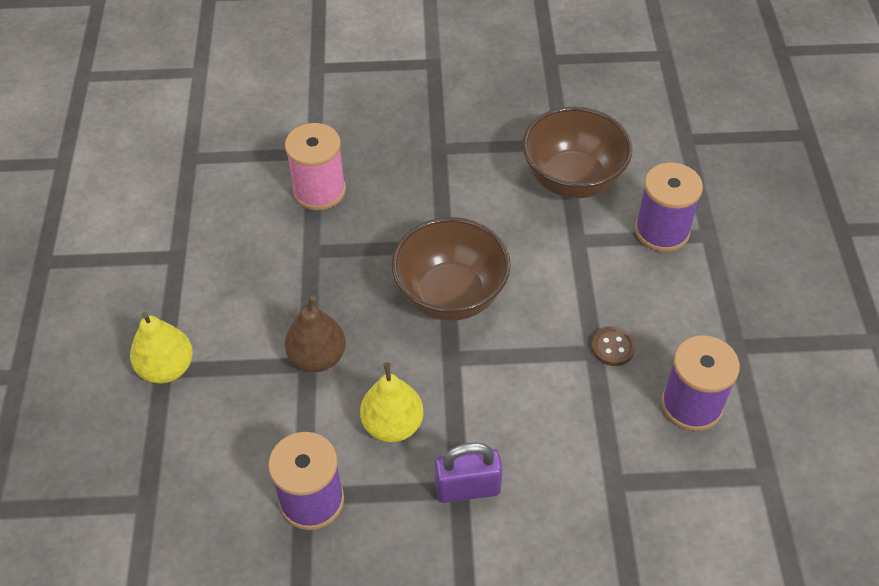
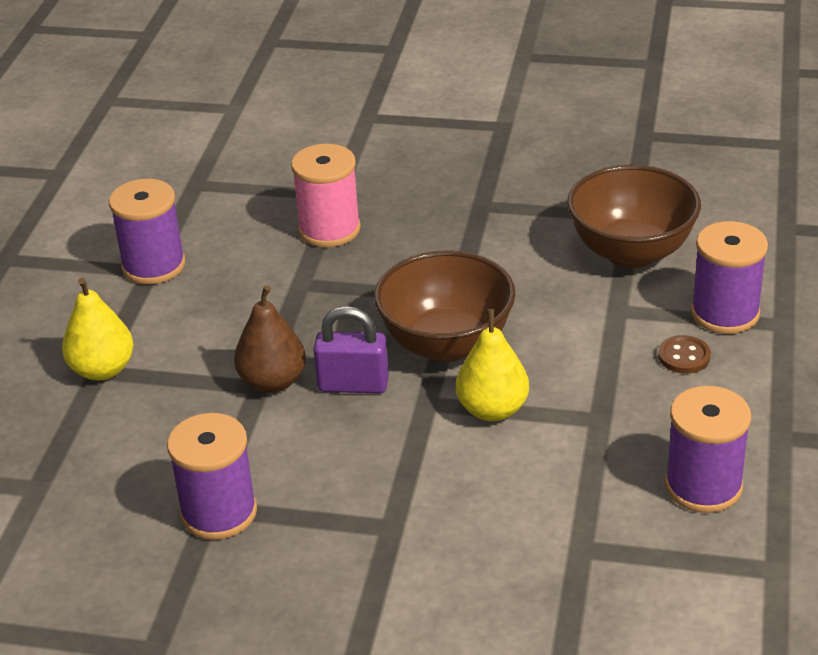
camera: 15 degrees right, 15 degrees down
(179, 250) = (154, 266): none -> purple spool
(393, 425) = (336, 456): yellow pear -> yellow pear (492, 409)
(467, 488) = (402, 528): purple padlock -> purple padlock (353, 385)
(613, 347) = (624, 417): brown button -> brown button (684, 356)

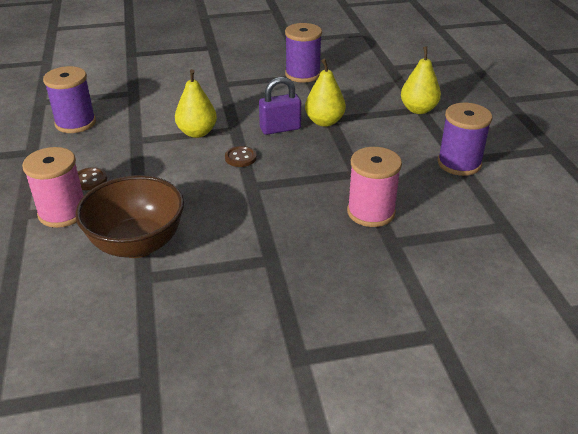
camera: 155 degrees right, 0 degrees up
(272, 382) = (324, 122): brown pear -> yellow pear
(446, 344) = (240, 158): brown bowl -> brown button
(725, 313) = (63, 213): purple spool -> pink spool

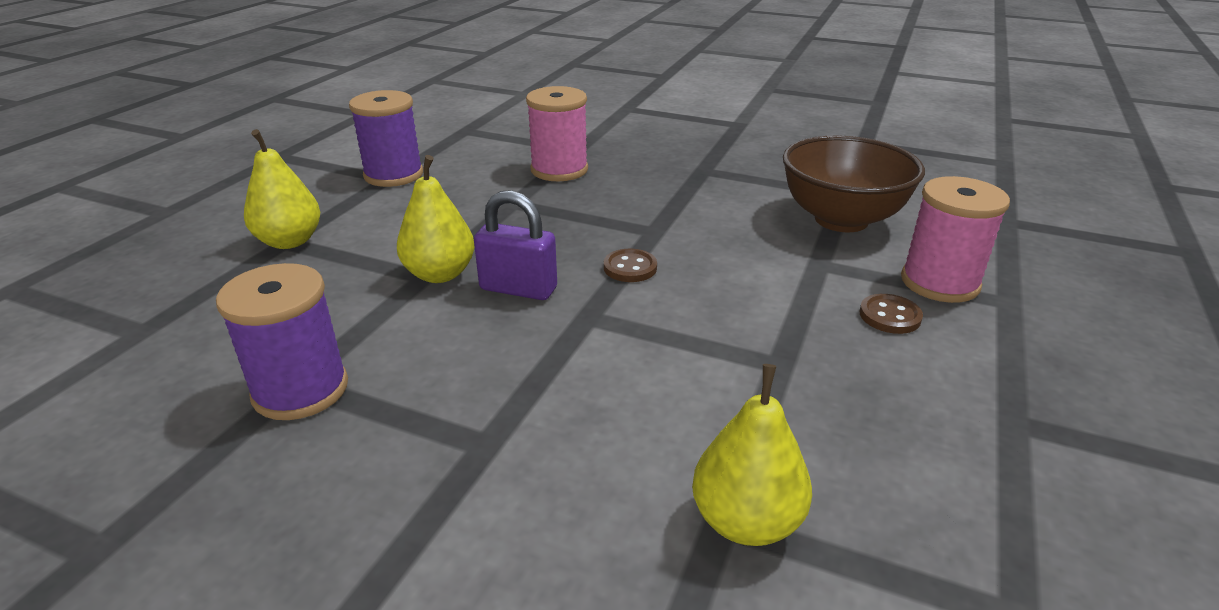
camera: 145 degrees left, 5 degrees down
(75, 123) = (906, 467): purple spool -> none
(197, 132) = (657, 334): yellow pear -> yellow pear (746, 521)

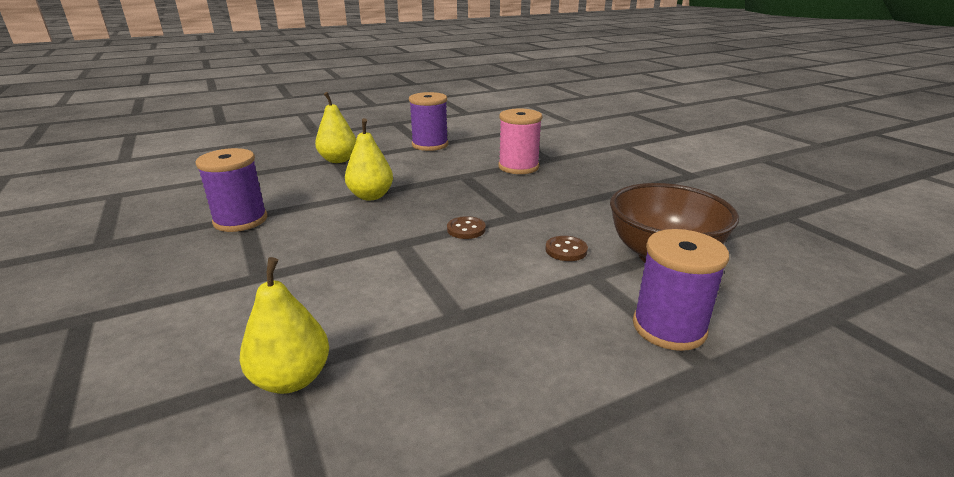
camera: 40 degrees right, 5 degrees down
(518, 289) = (392, 216): purple padlock -> none
(890, 316) = (584, 328): brown button -> brown button (566, 250)
(939, 282) = (669, 327): pink spool -> purple spool

